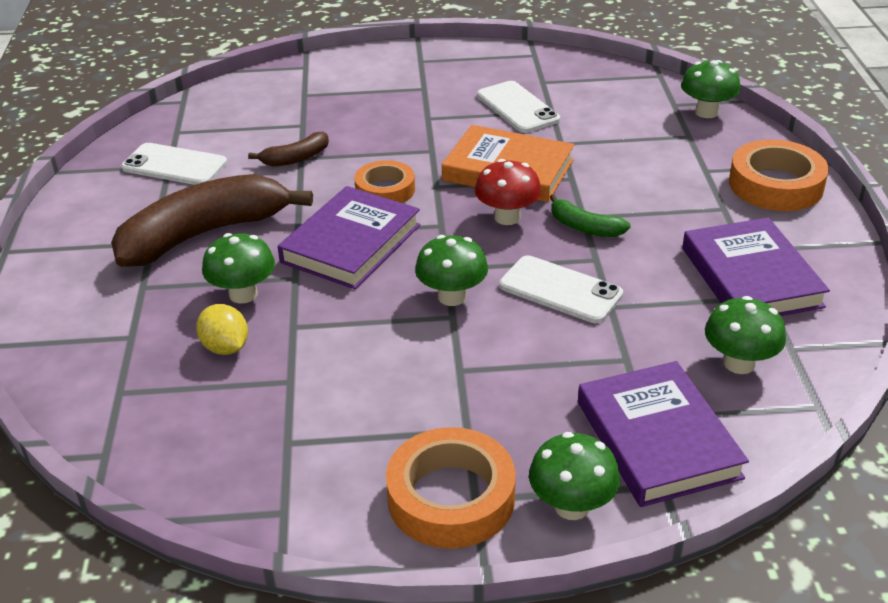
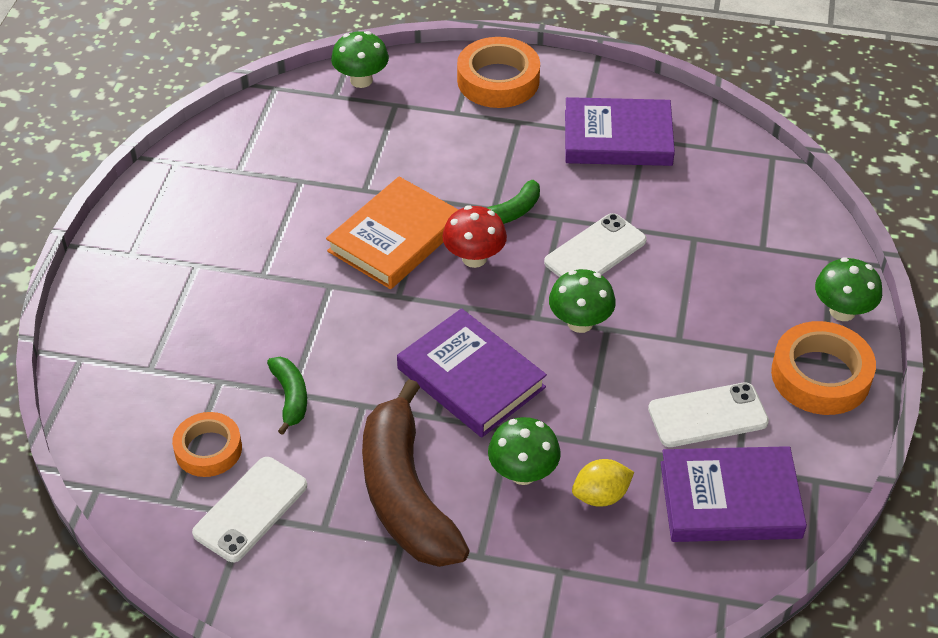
camera: 75 degrees left, 10 degrees up
(295, 158) = (290, 397): brown banana -> green banana
(385, 190) = (387, 335): orange tape -> orange tape (208, 449)
(517, 107) = (280, 202): white phone -> white phone (707, 416)
(658, 439) = (786, 247): purple book -> purple book (730, 500)
(739, 363) = (717, 179): green mushroom -> none

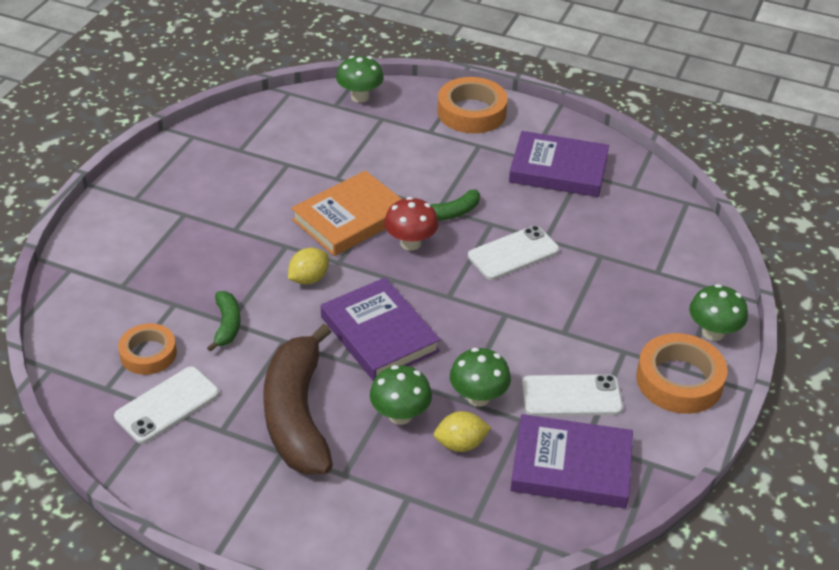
camera: 10 degrees right, 5 degrees down
(369, 323) = (309, 279): none -> yellow lemon
(580, 323) = (484, 306): green mushroom -> green mushroom (478, 397)

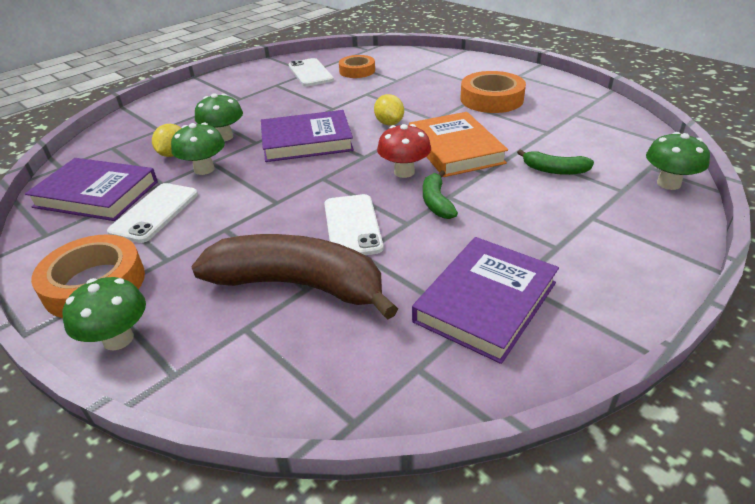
camera: 115 degrees right, 5 degrees down
(227, 325) = (363, 93): green banana -> green banana (554, 170)
(297, 415) = (263, 105): brown banana -> brown banana (298, 285)
(471, 112) = (634, 258): orange tape -> orange tape (491, 99)
(571, 466) = (96, 194): purple book -> purple book turned 75 degrees clockwise

